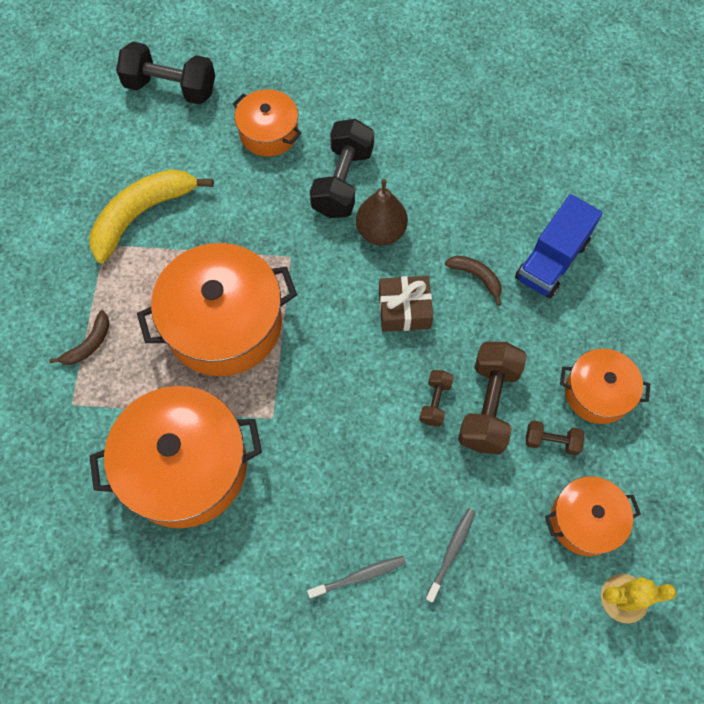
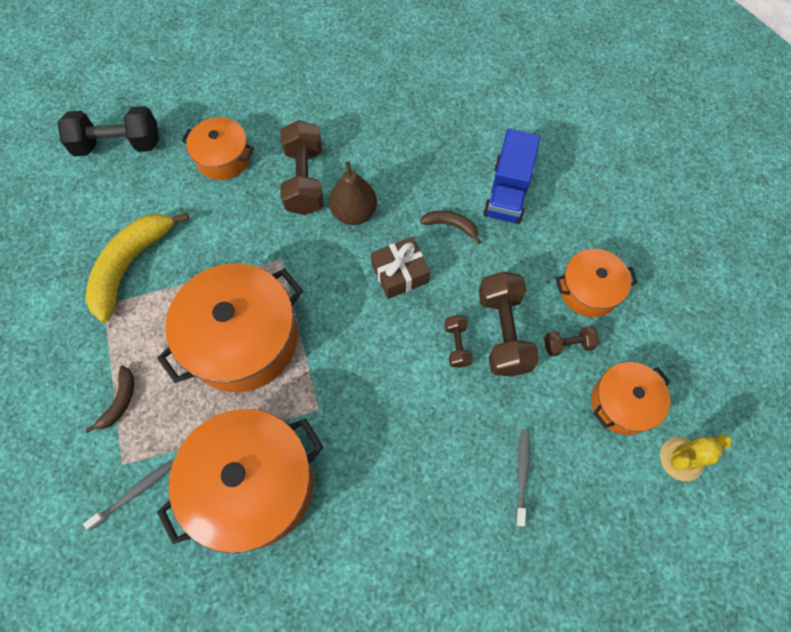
camera: 20 degrees left, 0 degrees up
(342, 182) = (305, 180): black dumbbell -> brown dumbbell
(359, 576) = (450, 527): grey toothbrush -> grey toothbrush (134, 493)

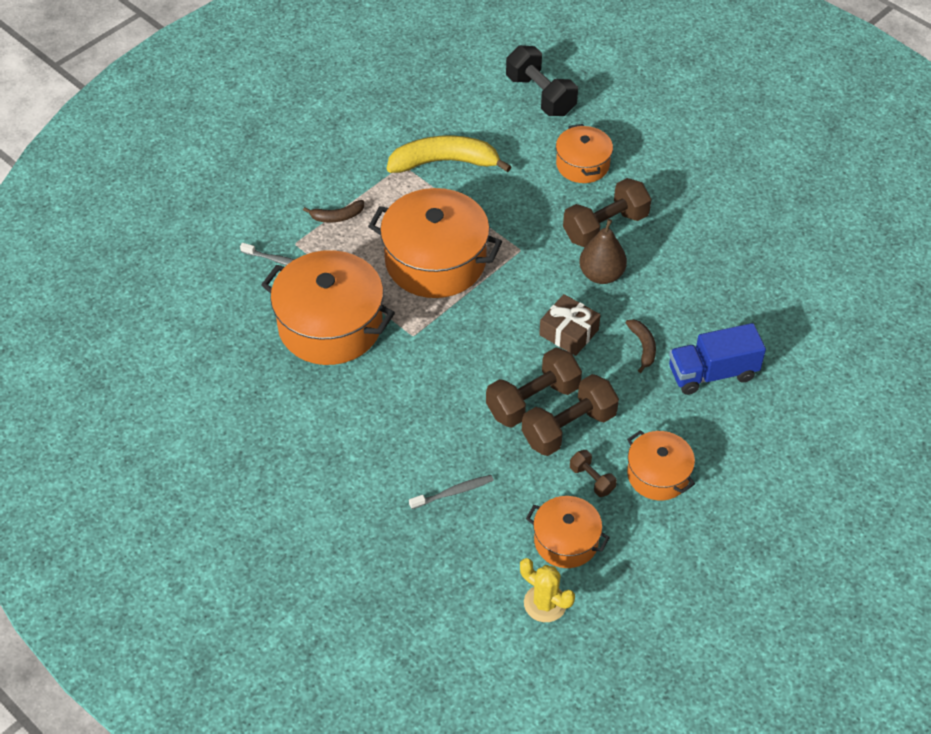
camera: 60 degrees right, 15 degrees down
(457, 345) = (533, 401): brown dumbbell -> brown dumbbell, size x1.97

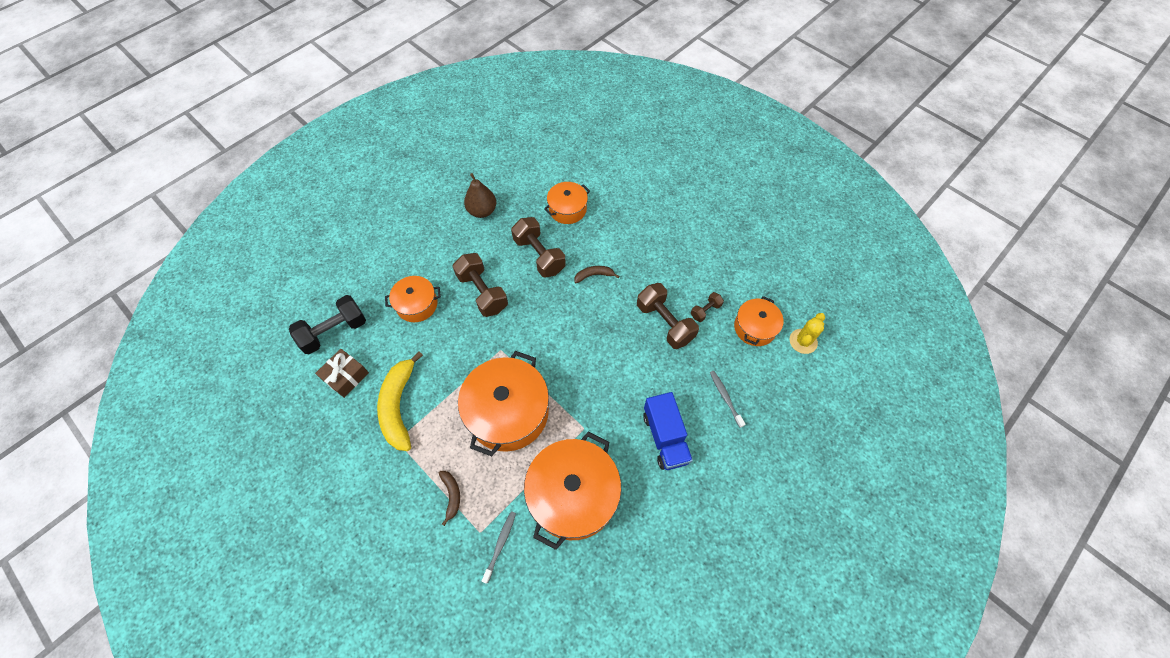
camera: 90 degrees left, 10 degrees up
(533, 401) = (642, 344): brown dumbbell -> brown dumbbell (539, 255)
(569, 332) = (581, 320): brown gift -> brown gift (346, 376)
(601, 275) = (528, 297): brown pear -> brown pear (482, 211)
(658, 475) = (697, 273): orange pot -> orange pot (567, 209)
(712, 373) = (615, 238): blue truck -> blue truck (665, 437)

